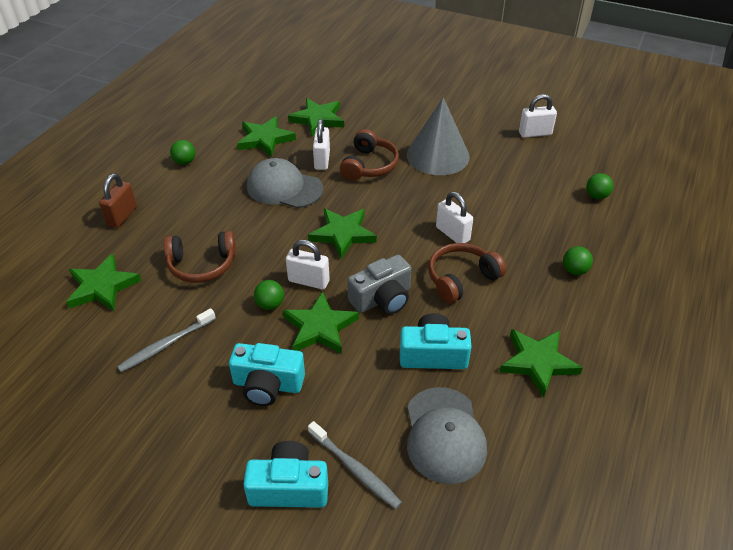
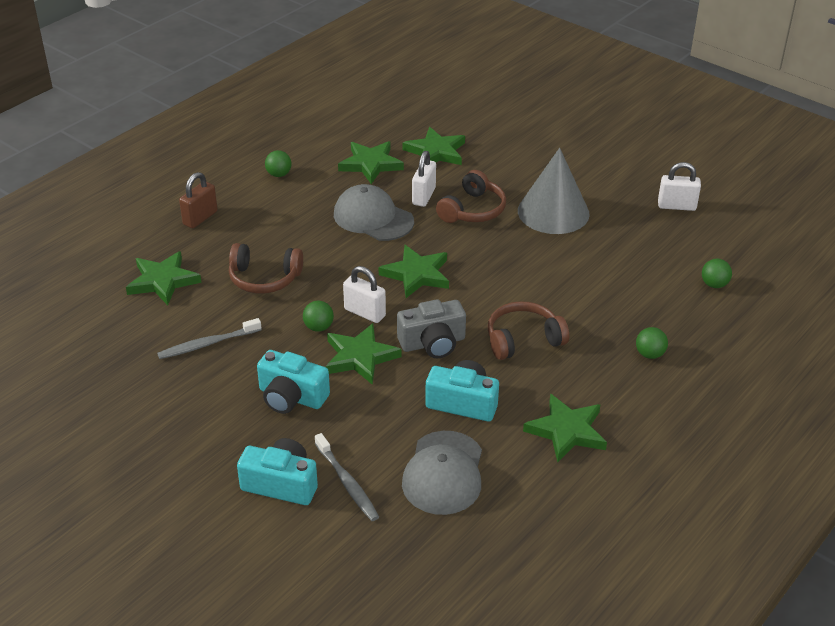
camera: 15 degrees right, 5 degrees down
(452, 234) = (533, 295): white padlock -> none

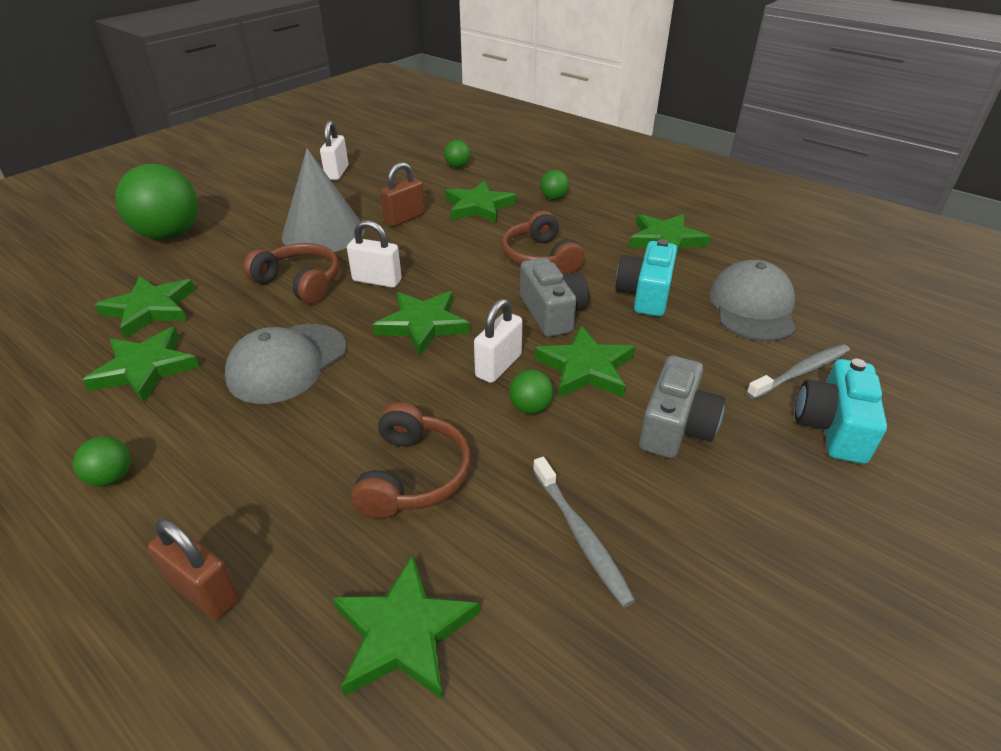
camera: 90 degrees left, 0 degrees up
(291, 397) = (675, 427): turquoise camera -> grey camera
(424, 196) = (253, 319): white padlock -> white padlock (377, 280)
(443, 473) = (752, 307): grey cap -> grey cap turned 90 degrees counterclockwise
(540, 138) = (169, 235): none -> green ball
(587, 255) = (404, 218): none -> brown padlock
(619, 301) = (478, 207): none -> green star

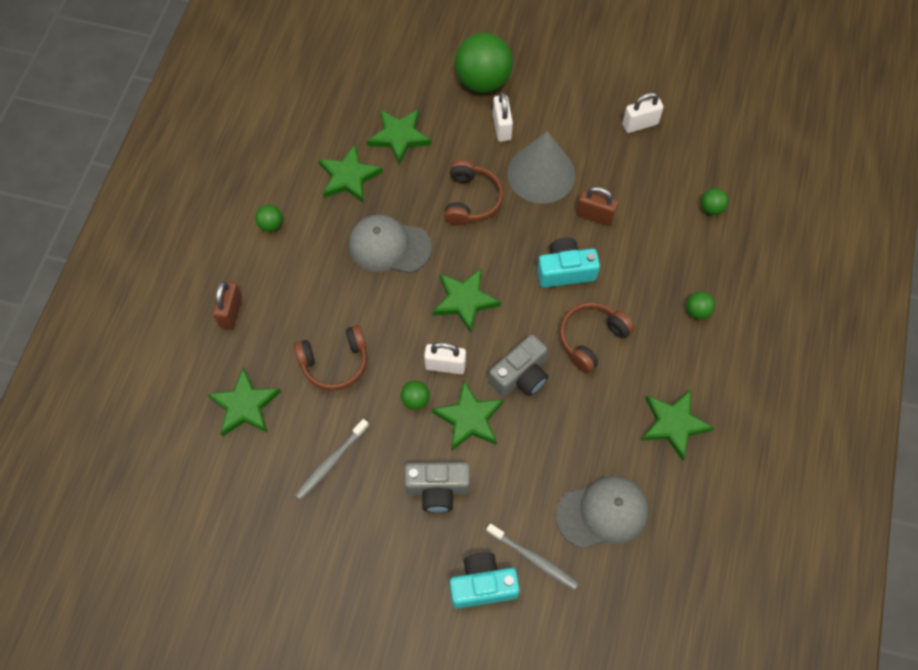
camera: 65 degrees right, 25 degrees up
(377, 280) = (499, 245): white padlock -> white padlock (502, 127)
(478, 207) = (646, 260): green star -> none
(645, 294) = (579, 431): turquoise camera -> turquoise camera (565, 271)

